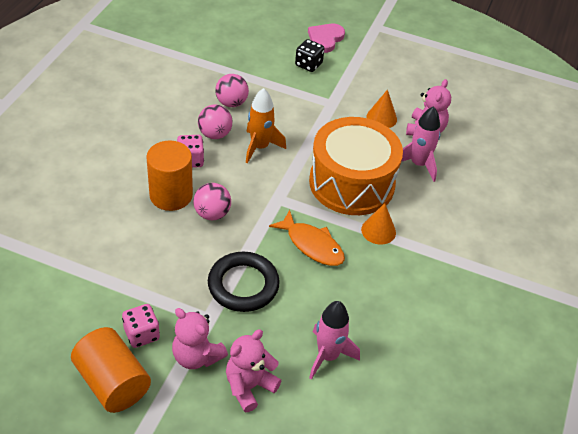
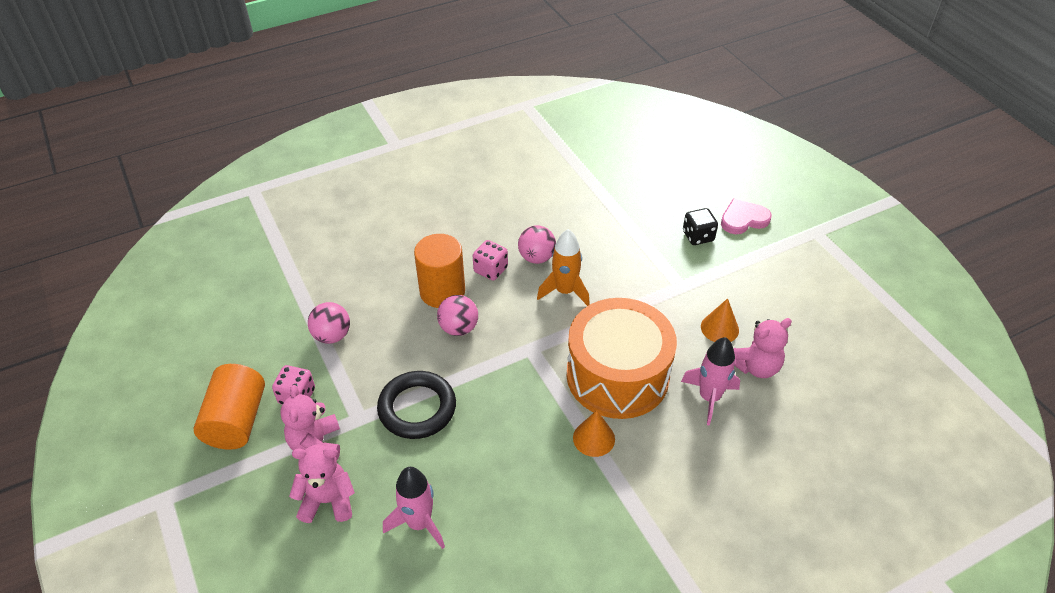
camera: 45 degrees right, 0 degrees up
(231, 103) = (582, 236): pink ball -> pink ball (332, 335)
(312, 245) = (515, 411): orange fish -> none

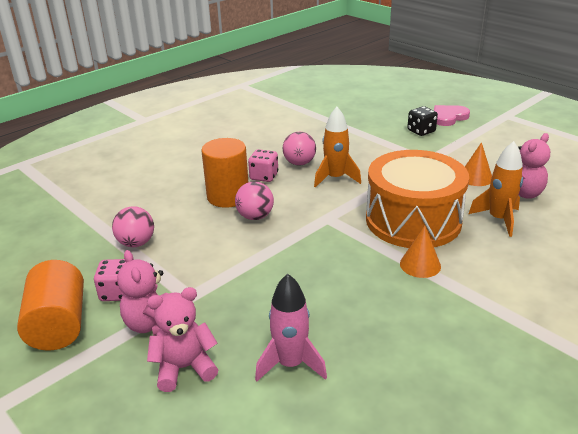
camera: 15 degrees left, 15 degrees down
(417, 408) = (244, 277): black ring -> none
(709, 397) = (498, 219): pink rocket -> orange rocket

